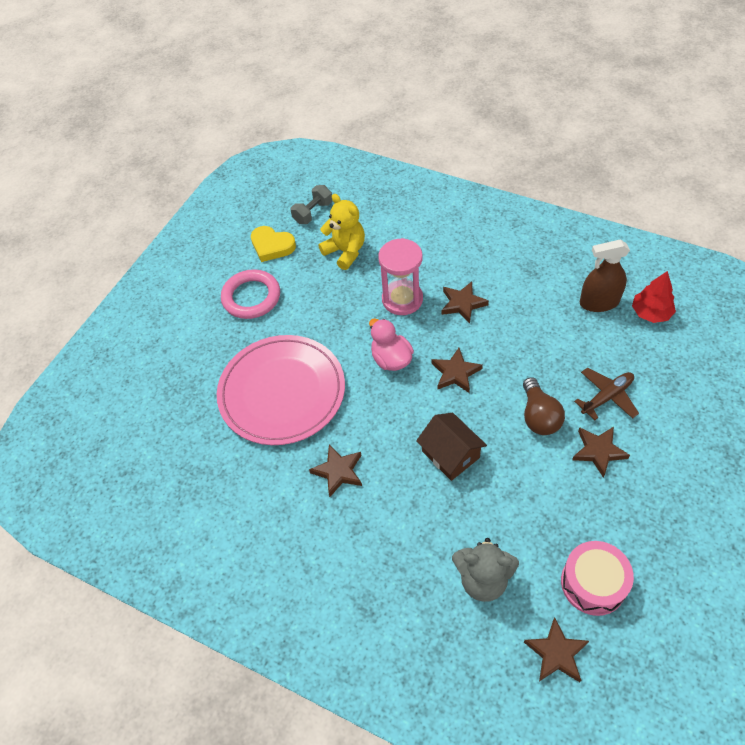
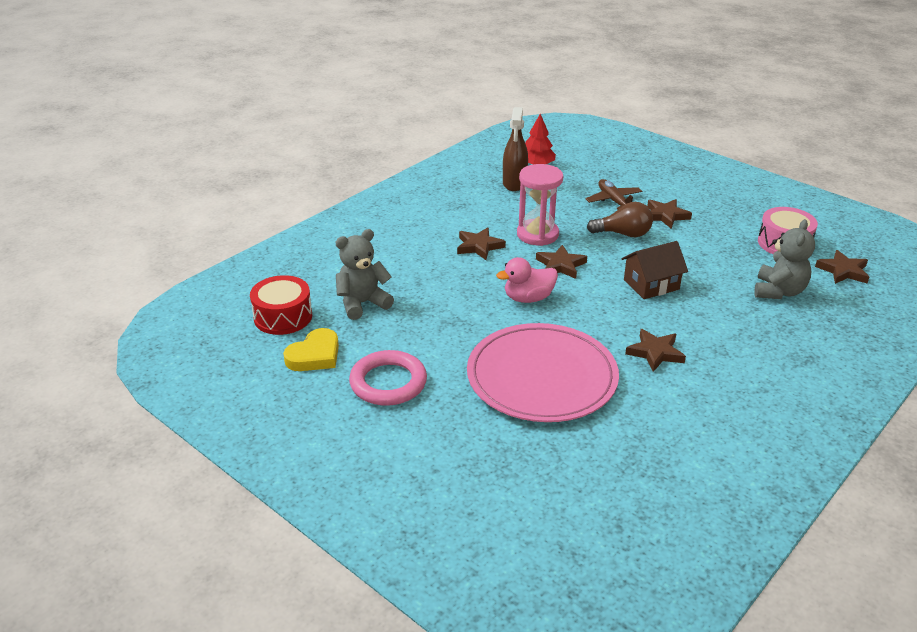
camera: 80 degrees left, 20 degrees down
(313, 212) = (283, 317): grey dumbbell -> red drum
(345, 252) = (362, 303): yellow teddy bear -> grey teddy bear
(402, 299) = (454, 279): pink hourglass -> pink hourglass (537, 234)

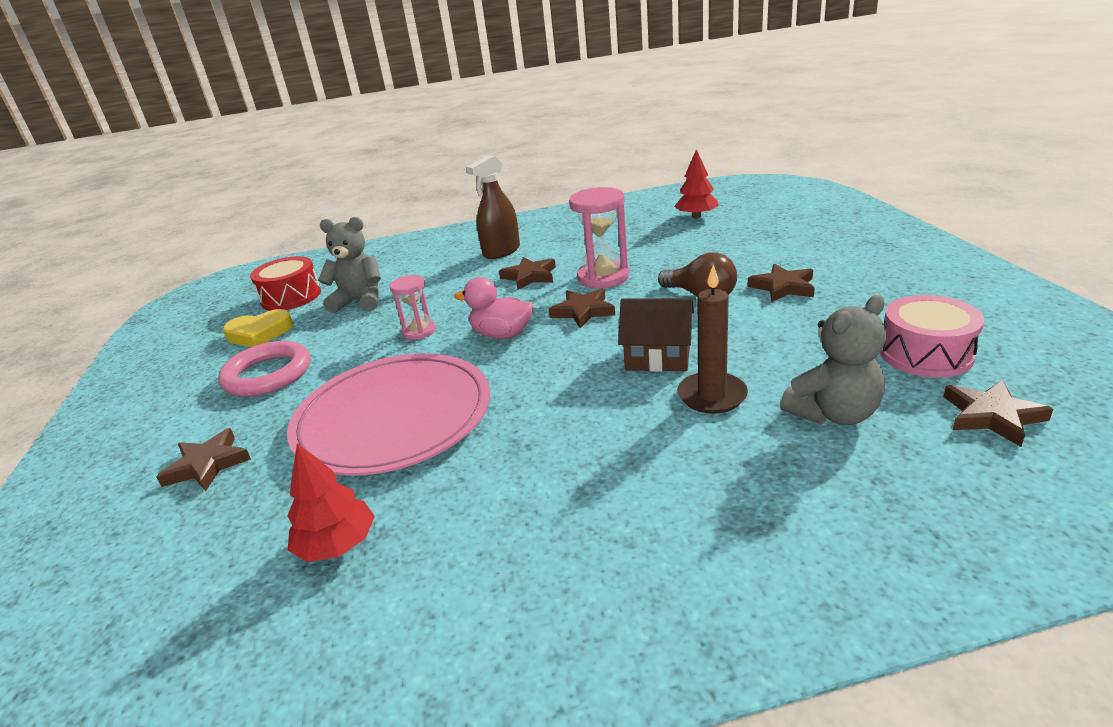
camera: 40 degrees right, 5 degrees down
(459, 313) = (419, 331): none -> pink hourglass
(514, 183) = (649, 228): brown spray bottle -> brown spray bottle (501, 251)
(614, 201) = (737, 261): brown plane -> none
(625, 454) = (337, 545): none -> red tree
(655, 353) = (550, 435): brown star -> brown star (207, 465)
(710, 300) = (712, 396): none -> brown candle

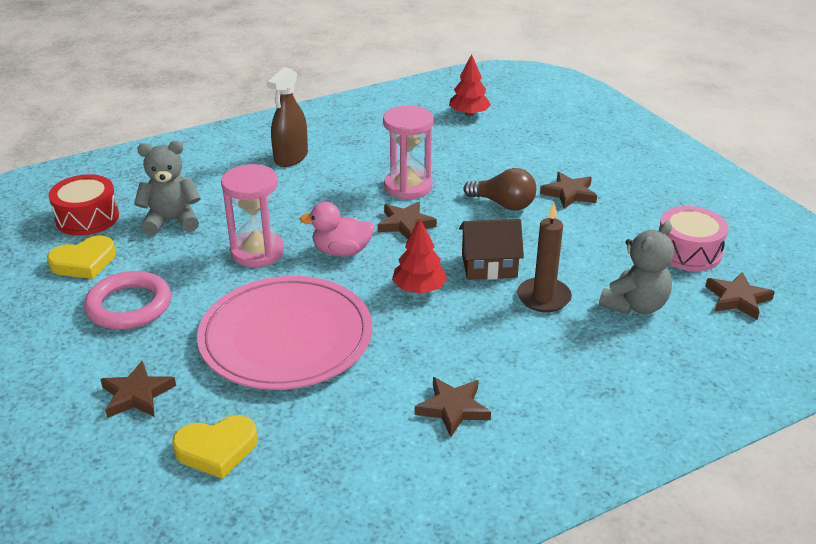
camera: 20 degrees left, 5 degrees up
(238, 539) = (217, 449): none -> yellow heart
(337, 545) = (305, 442): red tree -> red tree (419, 288)
(419, 331) = (257, 252): pink hourglass -> pink hourglass, size x1.67
(529, 276) = (336, 187): brown star -> brown star (453, 408)

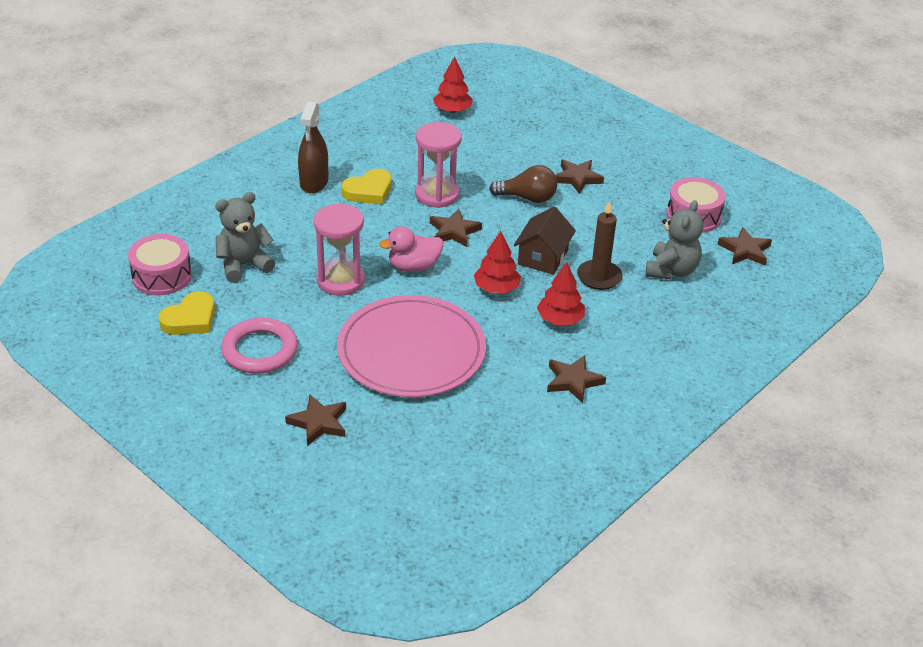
camera: 20 degrees left, 5 degrees up
(87, 218) = (162, 276): red drum -> pink drum
(217, 449) = (411, 450): yellow heart -> yellow heart (369, 191)
(474, 335) = (560, 319): none -> red tree
(489, 265) = (543, 257): brown house -> brown house turned 45 degrees counterclockwise

